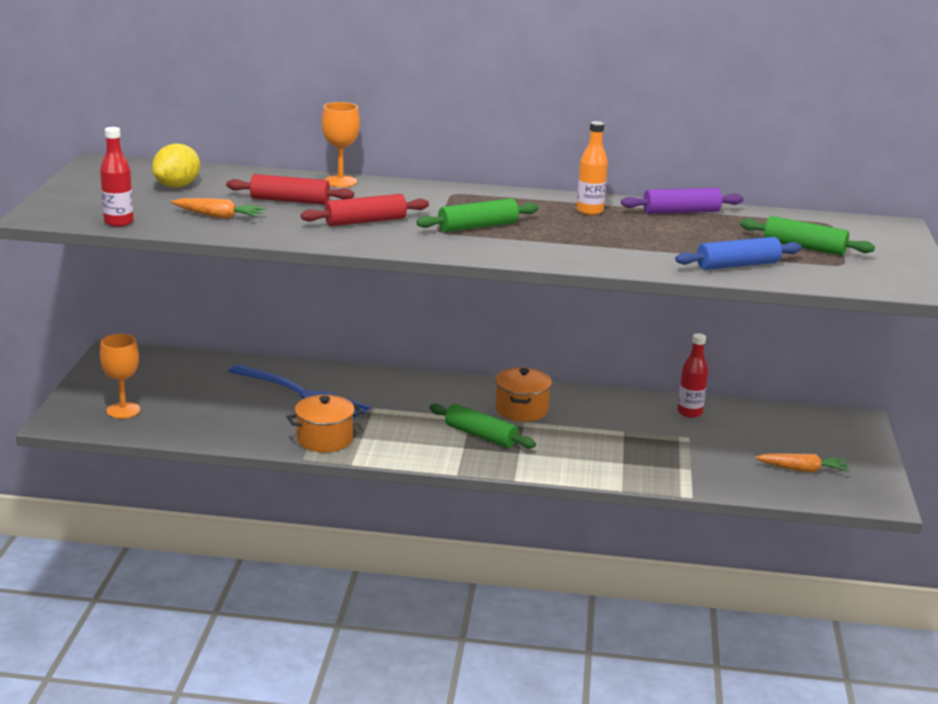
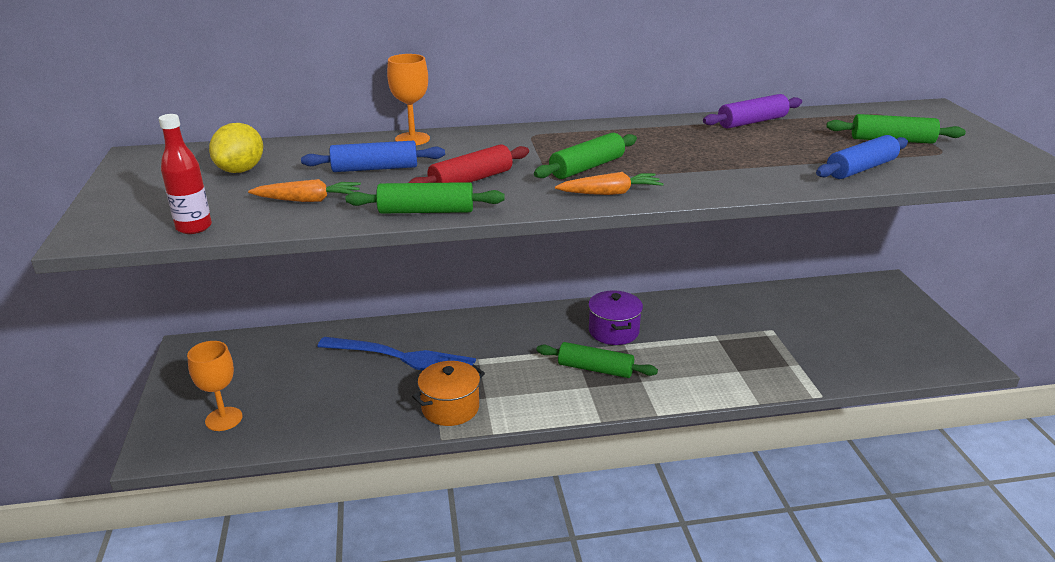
camera: 15 degrees left, 5 degrees up
(290, 201) = (375, 168): red rolling pin -> blue rolling pin
(309, 238) = (426, 211): none -> green rolling pin
(521, 410) = (613, 331): orange pot -> purple pot
(589, 211) = (673, 134): orange bottle -> none
(689, 412) = (754, 303): red bottle -> none
(803, 469) = (886, 343): orange carrot -> orange carrot (610, 193)

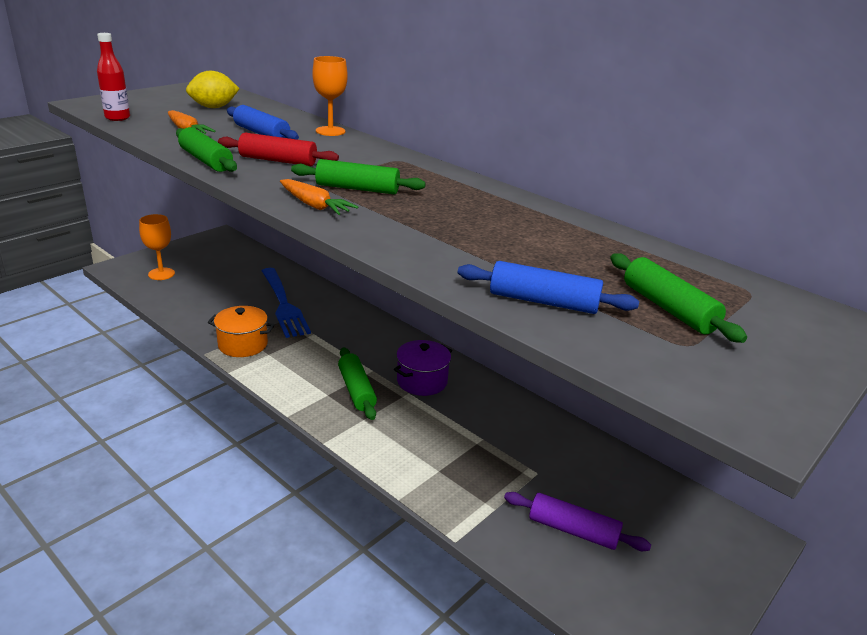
camera: 50 degrees right, 0 degrees up
(752, 122) = (585, 231): purple rolling pin -> purple rolling pin (573, 530)

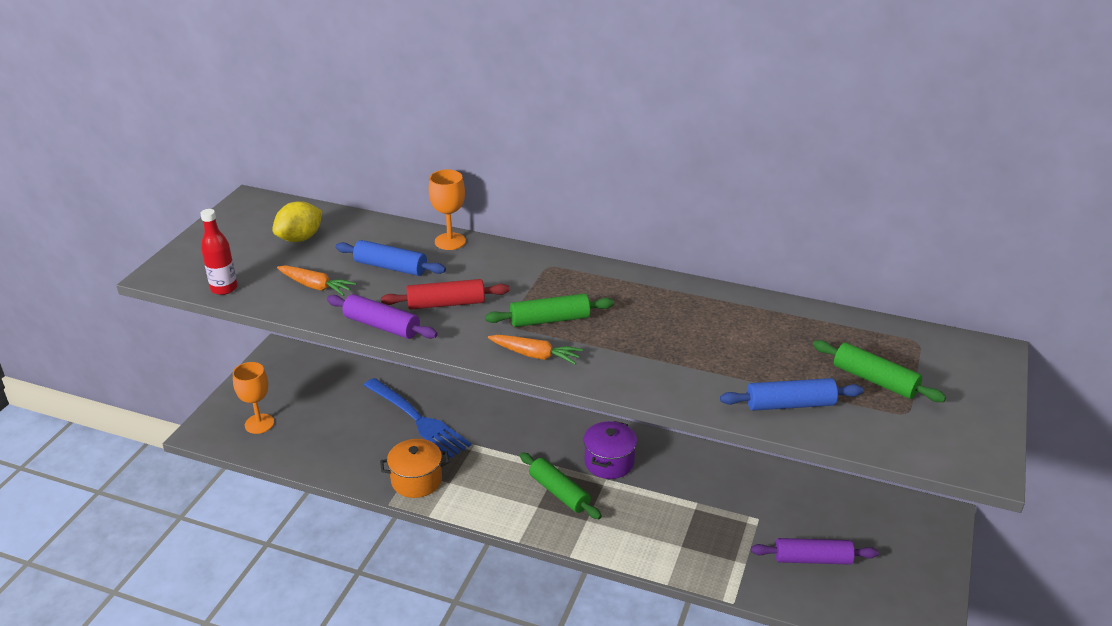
camera: 20 degrees left, 5 degrees up
(206, 160) = (382, 326): green rolling pin -> purple rolling pin

